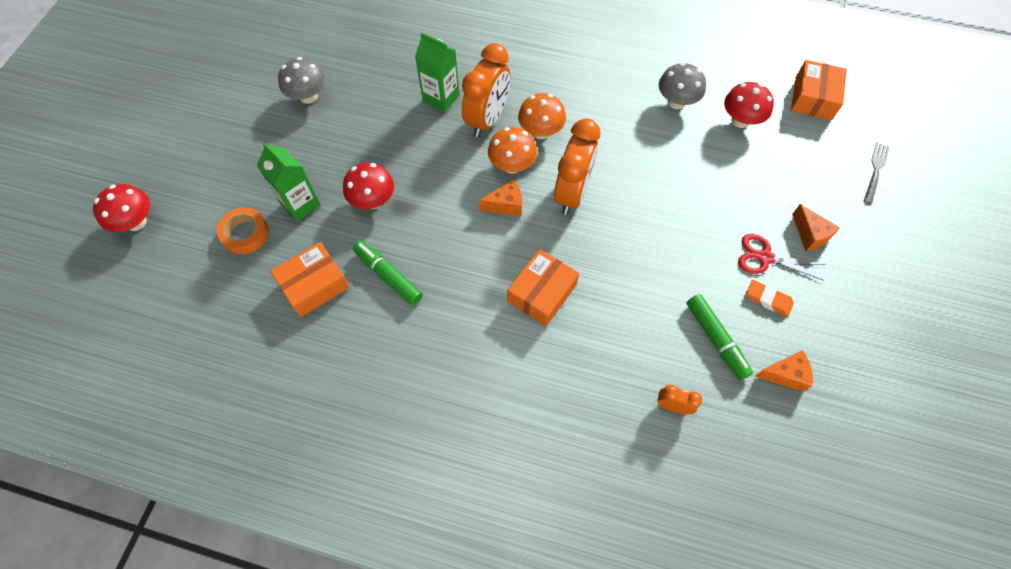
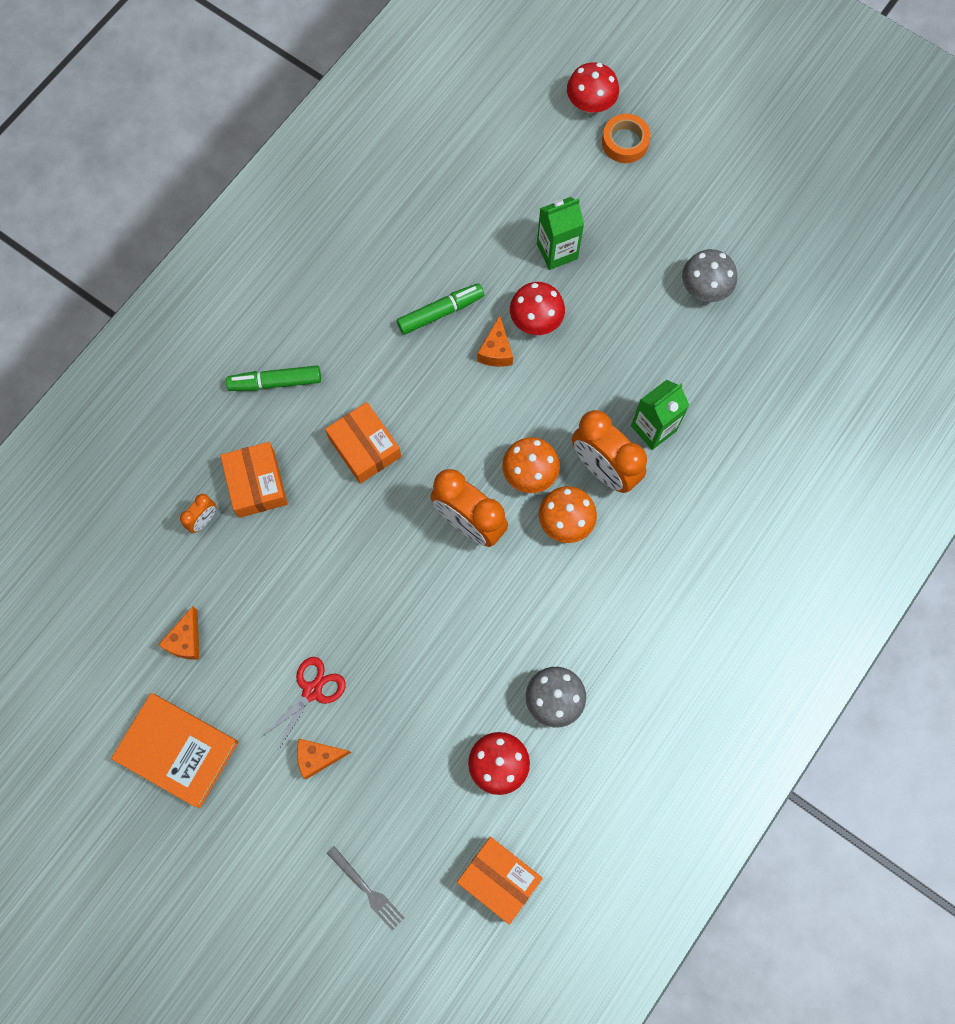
camera: 110 degrees right, 10 degrees up
(245, 234) = (539, 196): orange tape -> orange tape (625, 142)
(314, 285) = (457, 245): orange box -> orange box (256, 484)
(506, 205) = (480, 449): orange cheese -> orange cheese (496, 351)
(716, 339) = (248, 592): green marker -> green marker (275, 382)
(768, 300) = (265, 667): orange eraser -> none
(874, 342) = (177, 750): none -> orange book

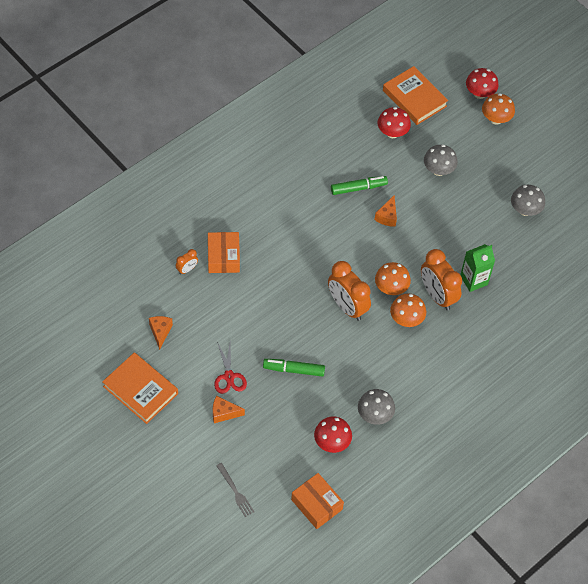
camera: 10 degrees right, 15 degrees down
(186, 640) = (160, 332): orange cheese -> orange cheese turned 150 degrees clockwise
(275, 382) = (248, 204): green marker -> green marker (293, 370)
(312, 691) = (229, 376): red scissors -> red scissors turned 120 degrees clockwise
(364, 447) = (294, 251): orange box -> none
(492, 136) = (414, 98): none -> orange book
(536, 320) = (416, 205): red mushroom -> red mushroom (392, 133)
(557, 251) = (438, 170): green carton -> grey mushroom
(625, 142) = (496, 119): orange tape -> orange mushroom

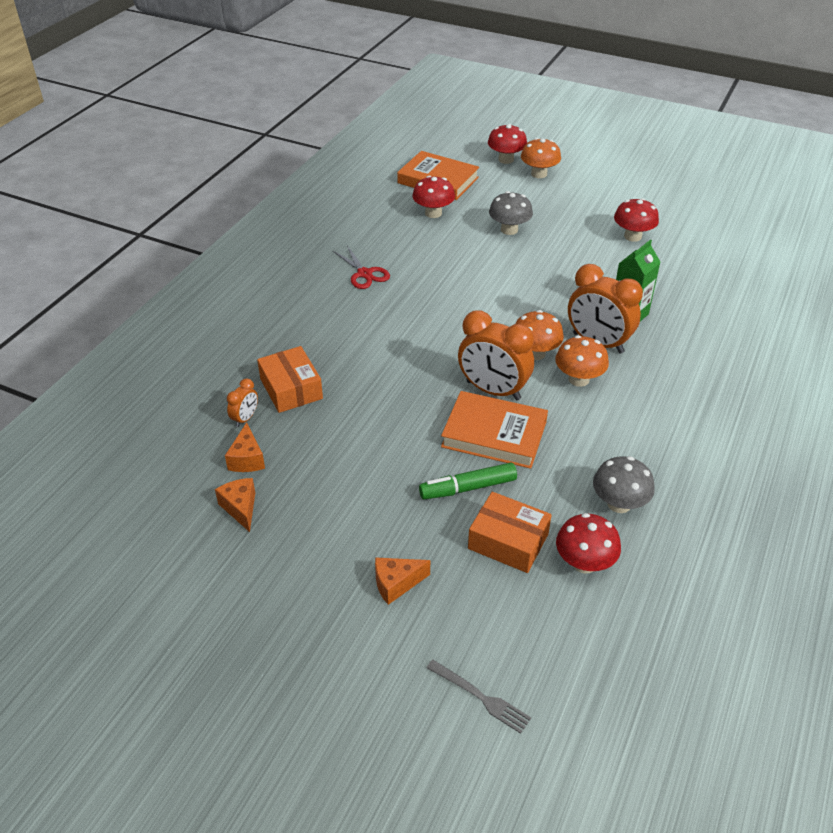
camera: 20 degrees left, 15 degrees down
(140, 390) = (244, 600): orange book -> orange book (494, 434)
(229, 376) = (377, 530): red scissors -> red scissors (364, 274)
(317, 504) = (622, 663): orange box -> orange box (508, 541)
(358, 188) = (427, 270): green marker -> none
(387, 216) = (480, 286): orange cheese -> orange cheese (247, 459)
(525, 210) = (632, 236): grey mushroom -> red mushroom

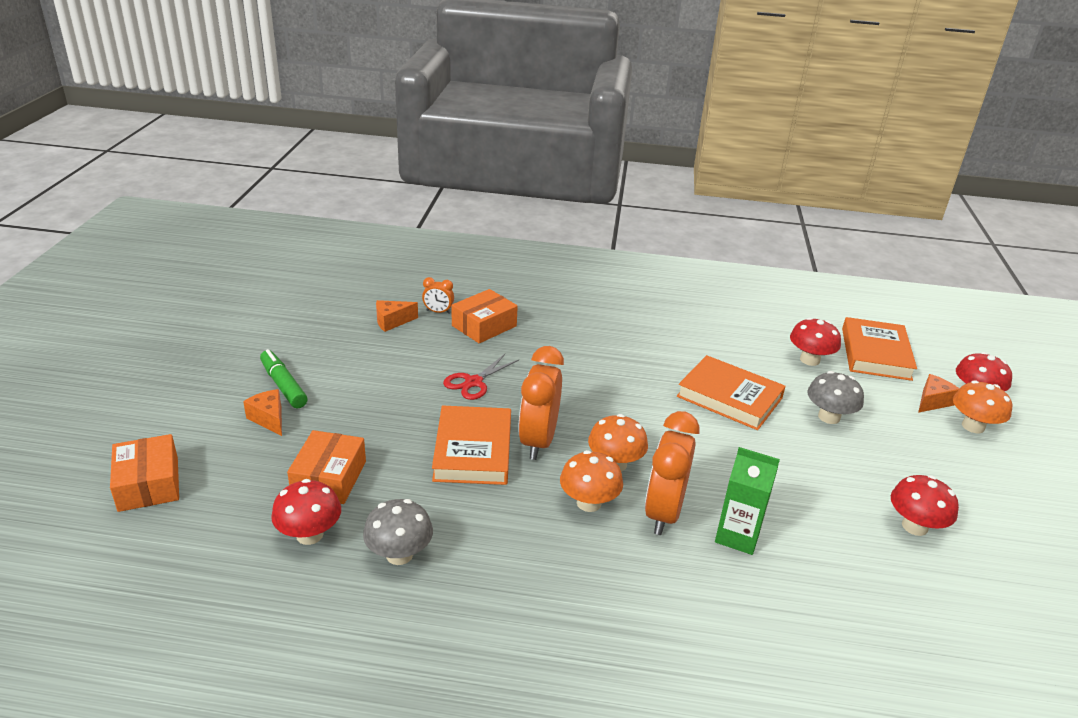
camera: 70 degrees right, 10 degrees down
(240, 508) = (338, 329): orange cheese -> orange cheese (932, 401)
(364, 274) = (669, 335): red scissors -> red scissors (473, 382)
(467, 488) = (392, 443): green marker -> green marker (283, 385)
(468, 269) = (729, 397): none -> orange book
(480, 697) = (148, 484): grey fork -> orange box

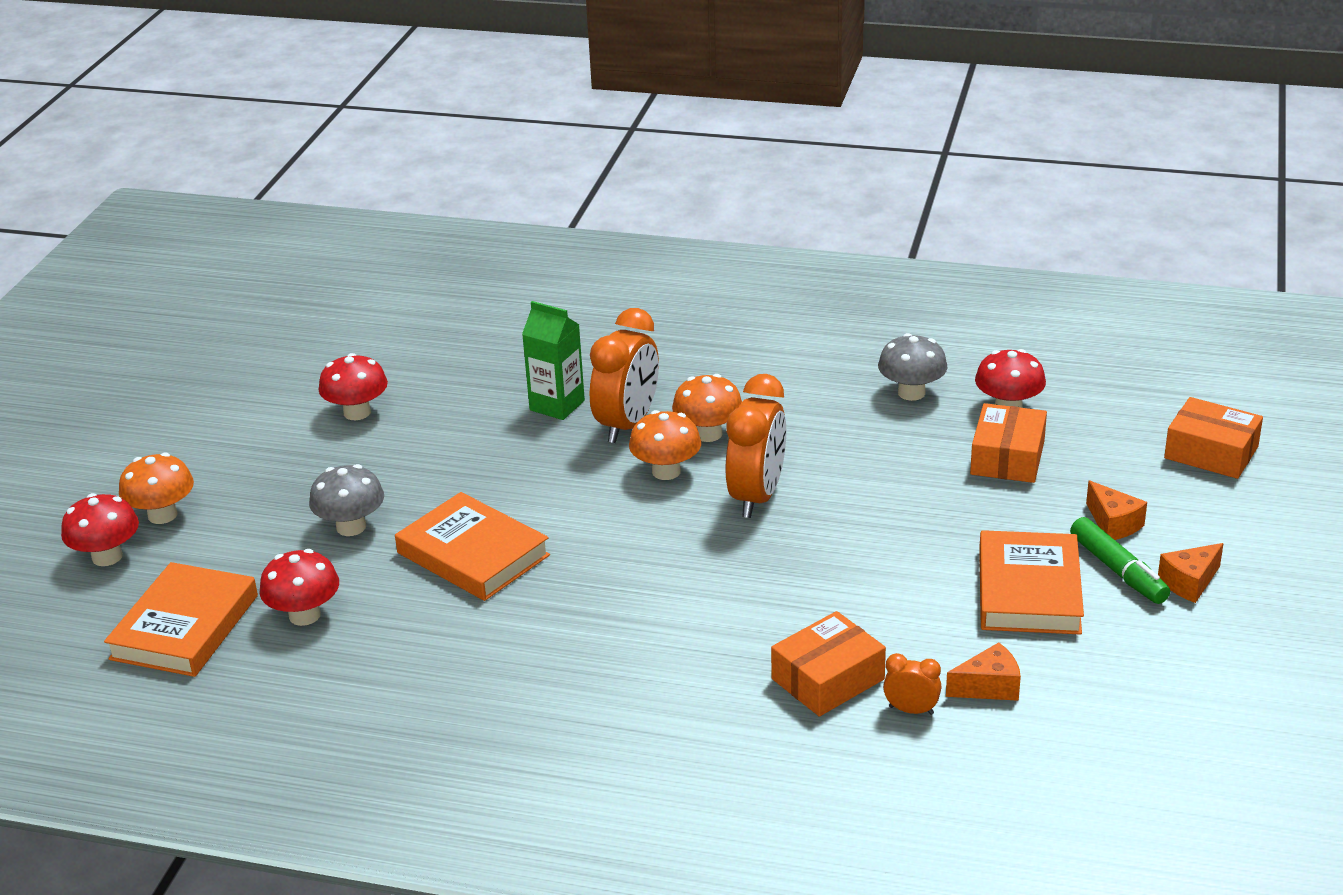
camera: 170 degrees left, 0 degrees up
(148, 484) = (1211, 452): orange box -> orange box turned 45 degrees counterclockwise
(473, 382) = (842, 576): red scissors -> none
(473, 450) = (840, 486): orange book -> orange book (1029, 590)
(932, 401) = (180, 548): orange cheese -> orange cheese (1189, 583)

